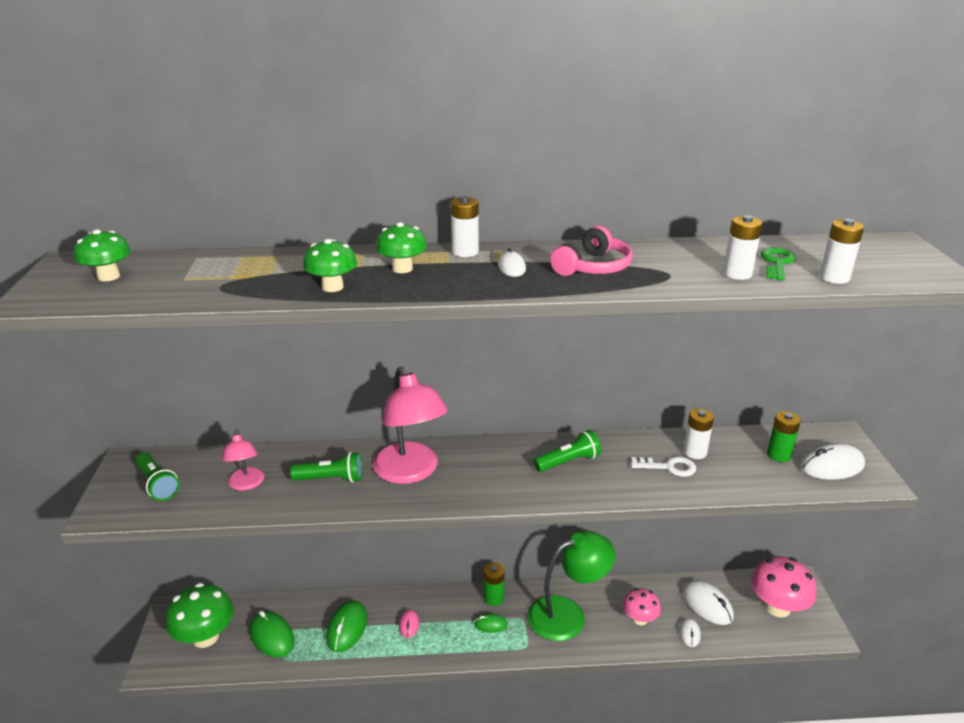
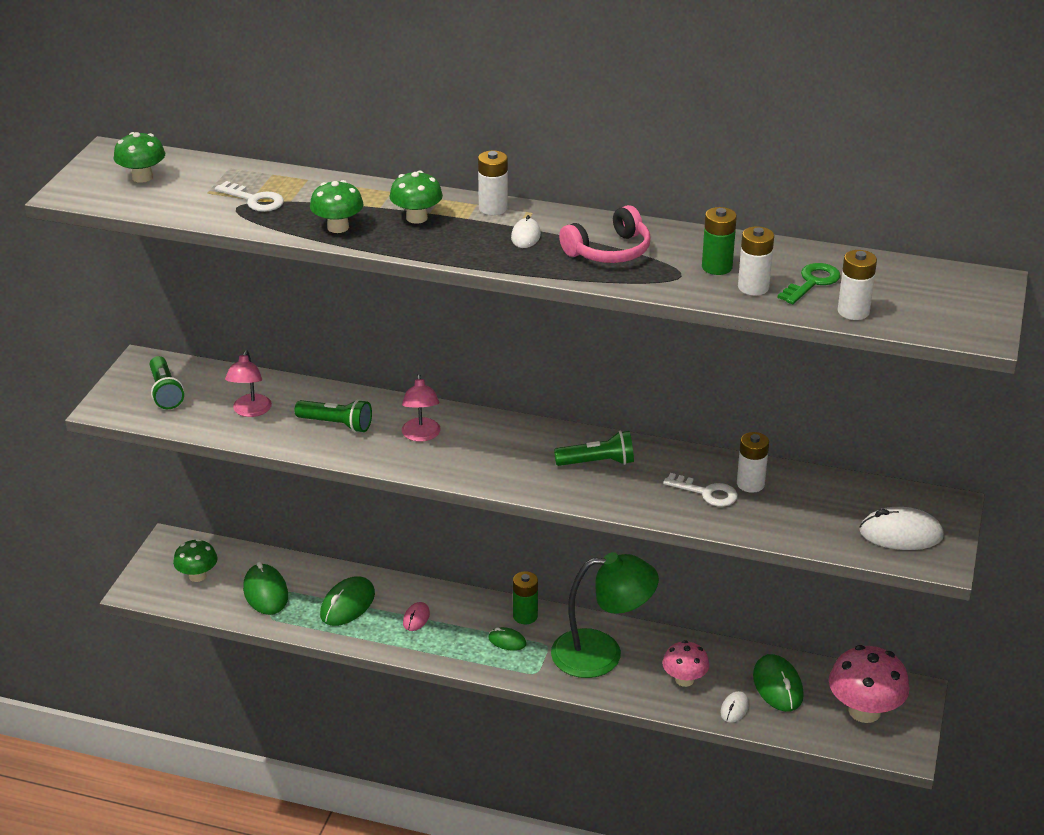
camera: 20 degrees right, 5 degrees up
(205, 637) = (197, 576): green mushroom -> green mushroom, size x0.60
(235, 278) = (254, 200): none -> white key
(410, 472) = (421, 435): pink lamp -> pink lamp, size x0.53
(707, 605) = (777, 686): white mouse -> green mouse
(778, 455) = (848, 509): green battery -> green battery (717, 267)

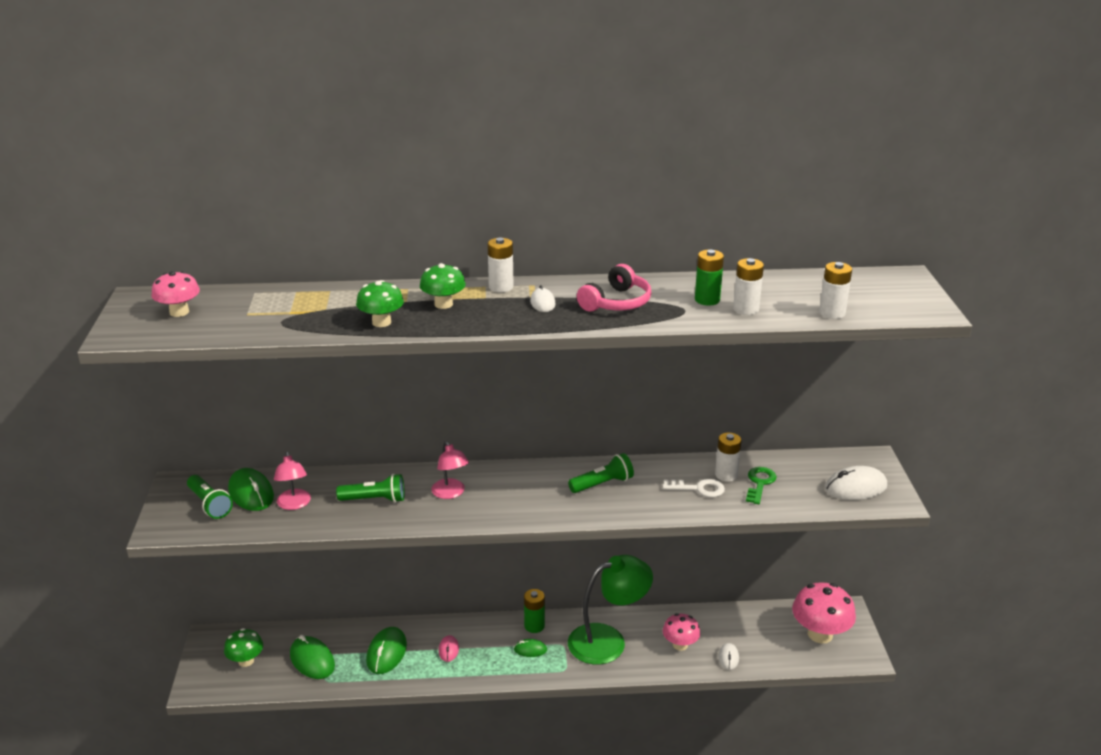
camera: 20 degrees left, 5 degrees down
(142, 177) = (179, 312): green mushroom -> pink mushroom
(254, 200) = (293, 313): white key -> none
(777, 686) = (749, 632): green mouse -> green mouse (251, 493)
(812, 282) = (785, 298): green key -> green key (759, 483)

